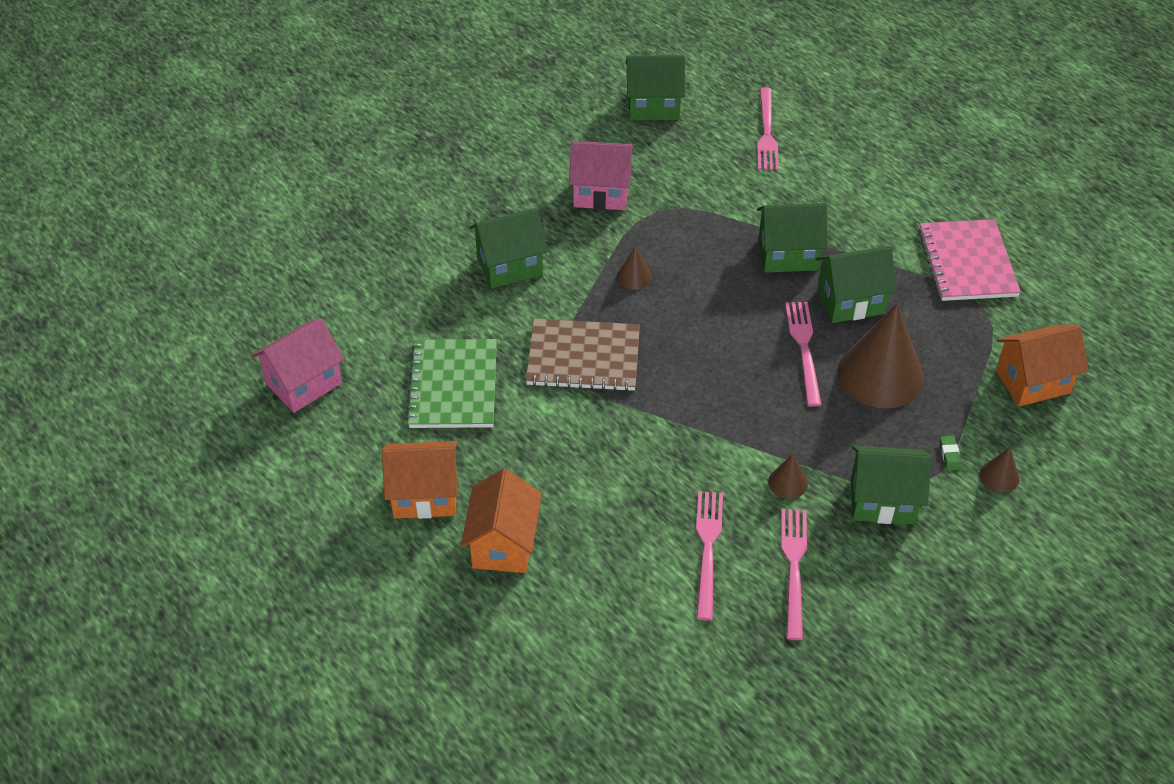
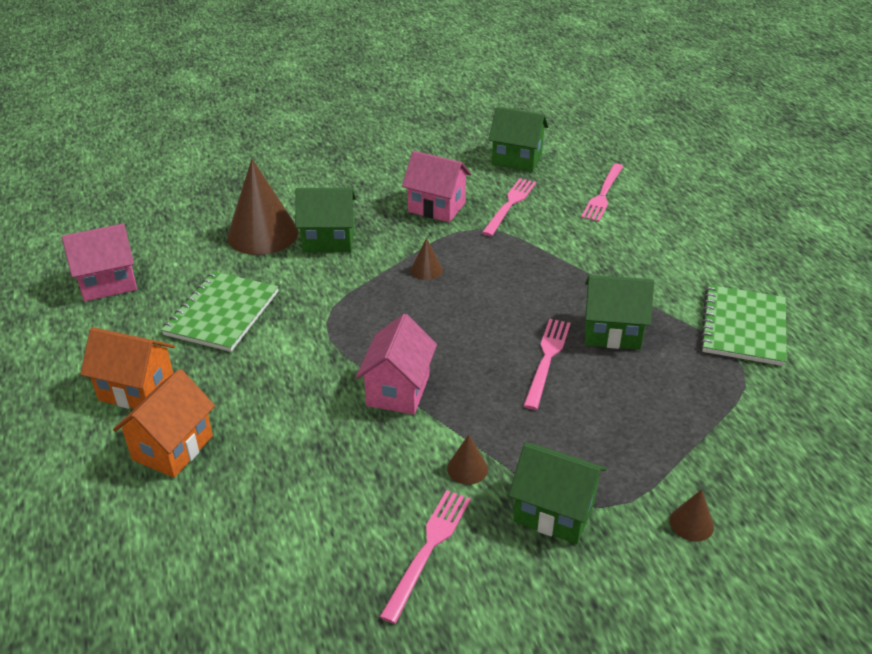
camera: 20 degrees right, 10 degrees down
(583, 357) = (344, 318): brown notebook -> none
(682, 422) = (398, 390): none -> pink house
(707, 549) = (354, 506): pink fork -> pink fork (510, 205)
(787, 255) = (572, 284): green house -> none
(880, 375) = (610, 399): brown cone -> brown cone (262, 234)
(949, 455) = (647, 488): green eraser -> none
(967, 262) = (743, 327): pink notebook -> green notebook
(1032, 382) = (767, 444): orange house -> none

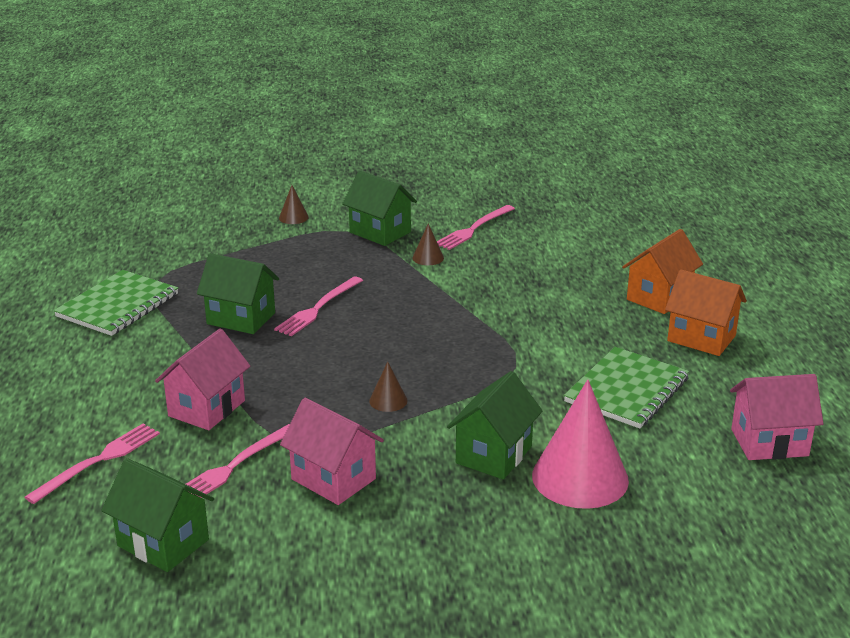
camera: 165 degrees left, 10 degrees down
(262, 234) = (580, 477): brown cone -> pink cone
(328, 240) = (494, 455): green house -> green house turned 75 degrees counterclockwise
(398, 390) = (462, 306): pink house -> pink house (207, 408)

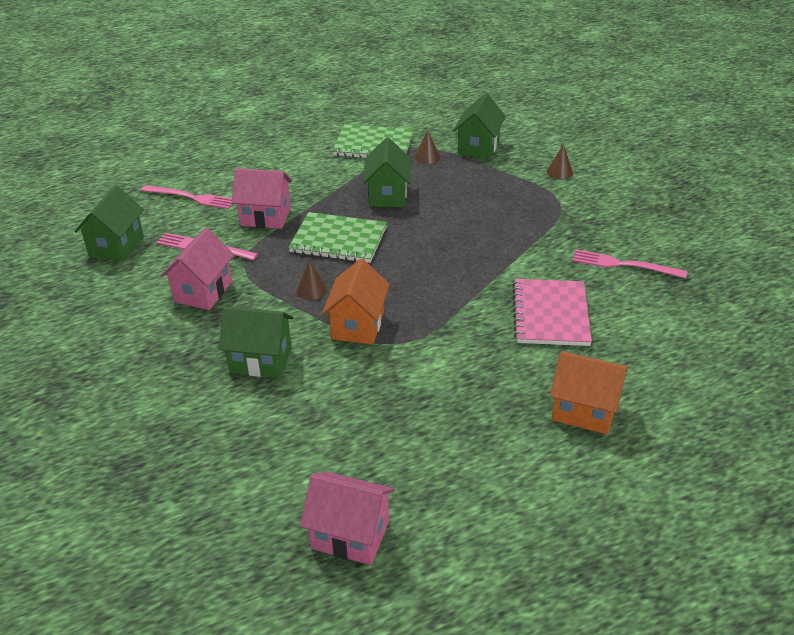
camera: 70 degrees right, 10 degrees up
(318, 308) = (424, 223): pink fork -> none
(380, 232) = (572, 218): green house -> green house (478, 147)
(428, 258) = (548, 253): brown cone -> brown cone (427, 157)
(522, 279) = (550, 314): none -> pink notebook
(580, 477) = (246, 414): pink cone -> none
(626, 390) = (394, 418): green notebook -> green notebook (338, 240)
(701, 338) = (521, 456): orange house -> orange house (358, 325)
(769, 442) = (350, 535): pink house -> pink house turned 45 degrees counterclockwise

